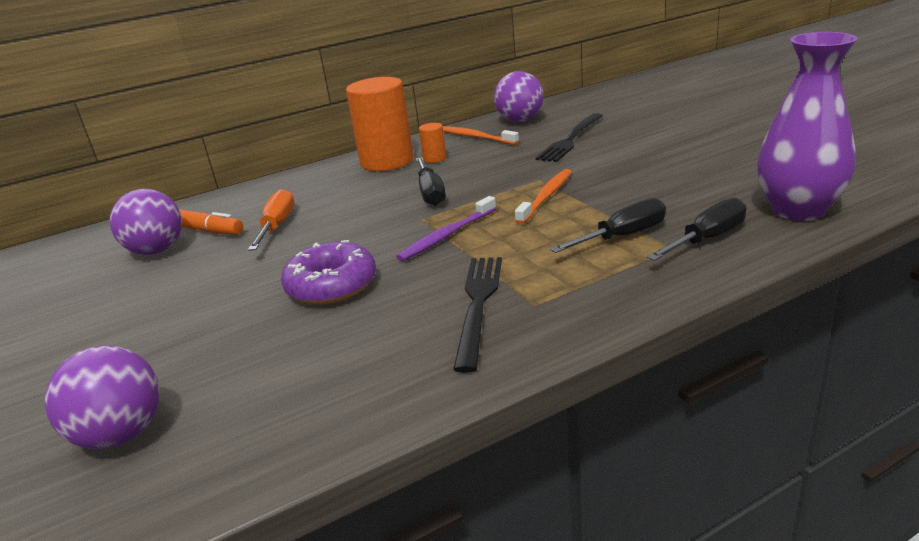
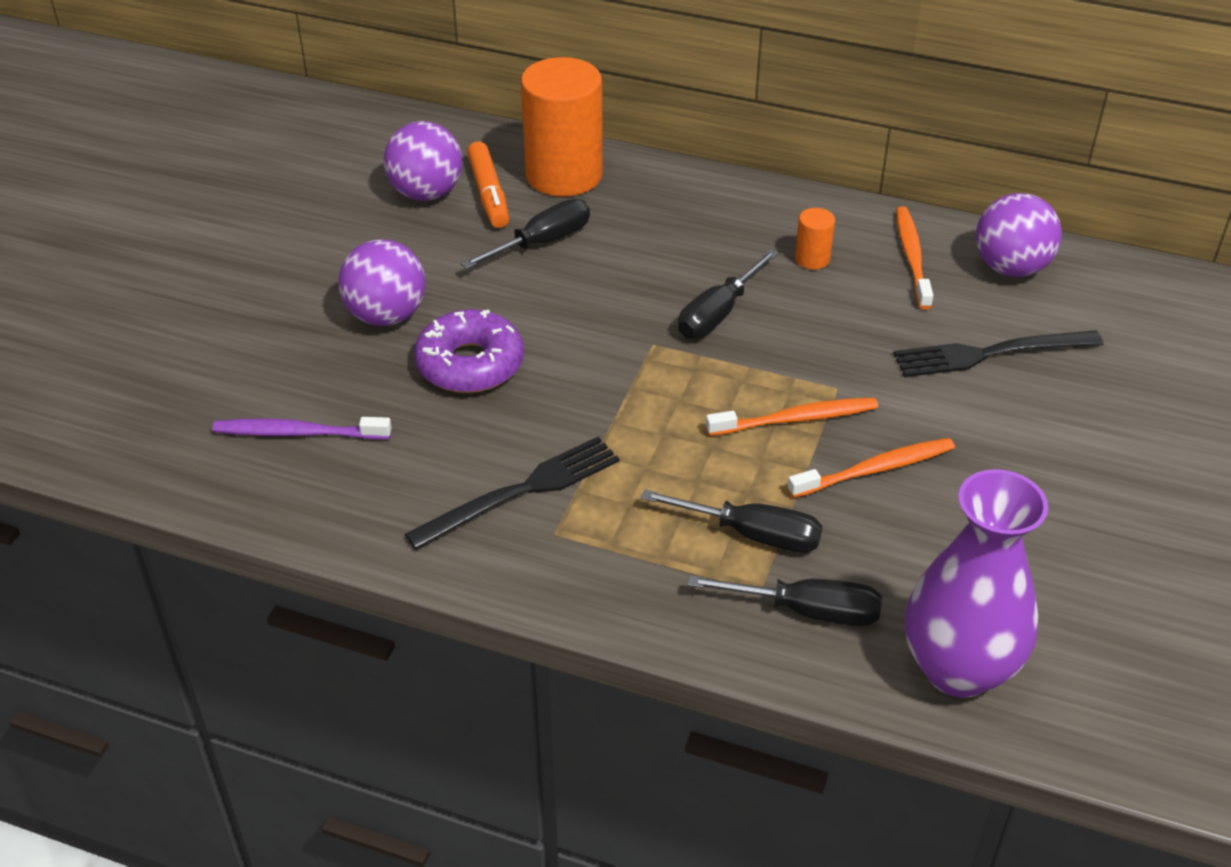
camera: 45 degrees right, 15 degrees up
(121, 434) = (189, 389): purple ball -> purple ball (386, 315)
(277, 226) = (541, 242): orange screwdriver -> black screwdriver
(387, 161) = (766, 222): orange cylinder -> orange cylinder (564, 175)
(446, 235) = (632, 388): purple toothbrush -> purple toothbrush (298, 433)
(615, 187) = (875, 469): none -> orange toothbrush

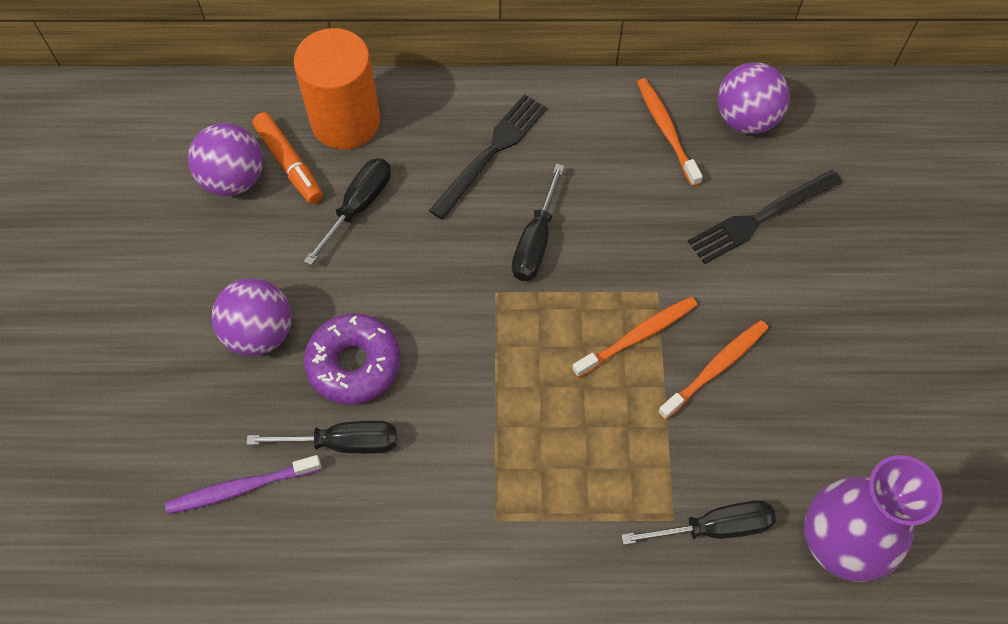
camera: 20 degrees left, 20 degrees up
(522, 491) = (452, 486): black fork -> black fork (491, 152)
(751, 534) = (646, 467): black screwdriver -> black screwdriver (343, 443)
(812, 259) = (588, 157): orange cylinder -> none

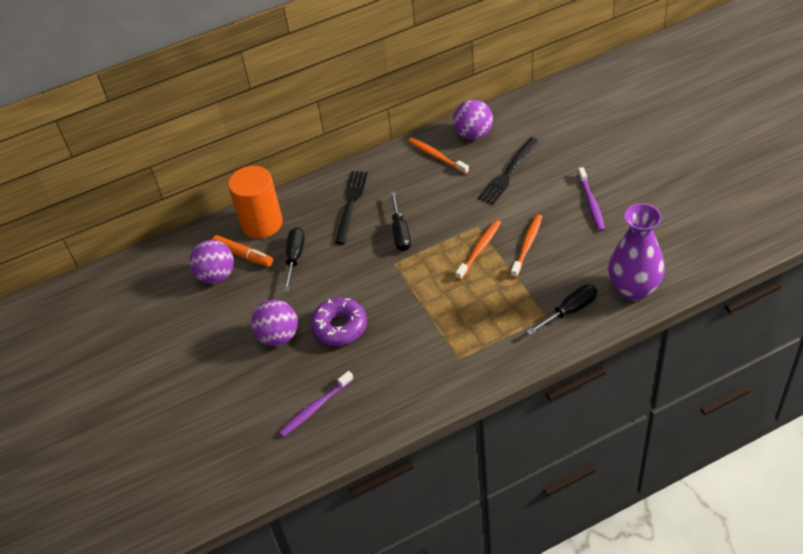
camera: 20 degrees left, 15 degrees down
(343, 443) = (357, 363): black screwdriver -> none
(861, 343) = (591, 203): none -> purple toothbrush

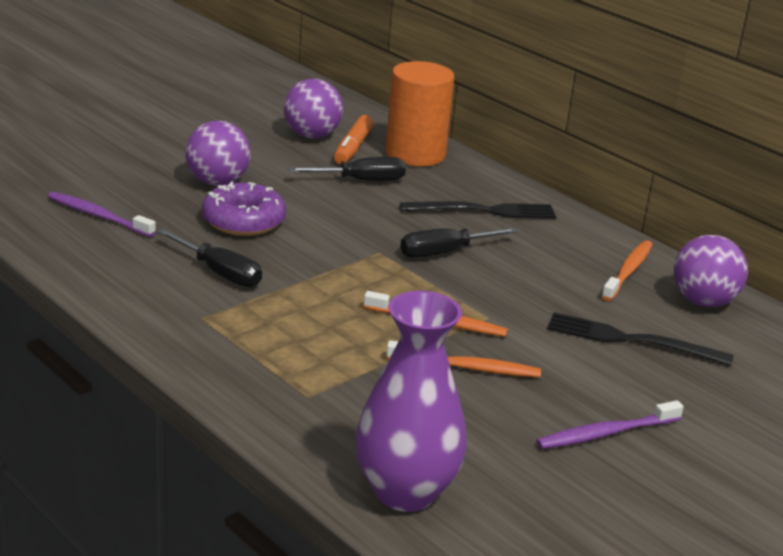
camera: 65 degrees right, 20 degrees down
(569, 311) = (328, 419): black screwdriver -> black screwdriver (219, 272)

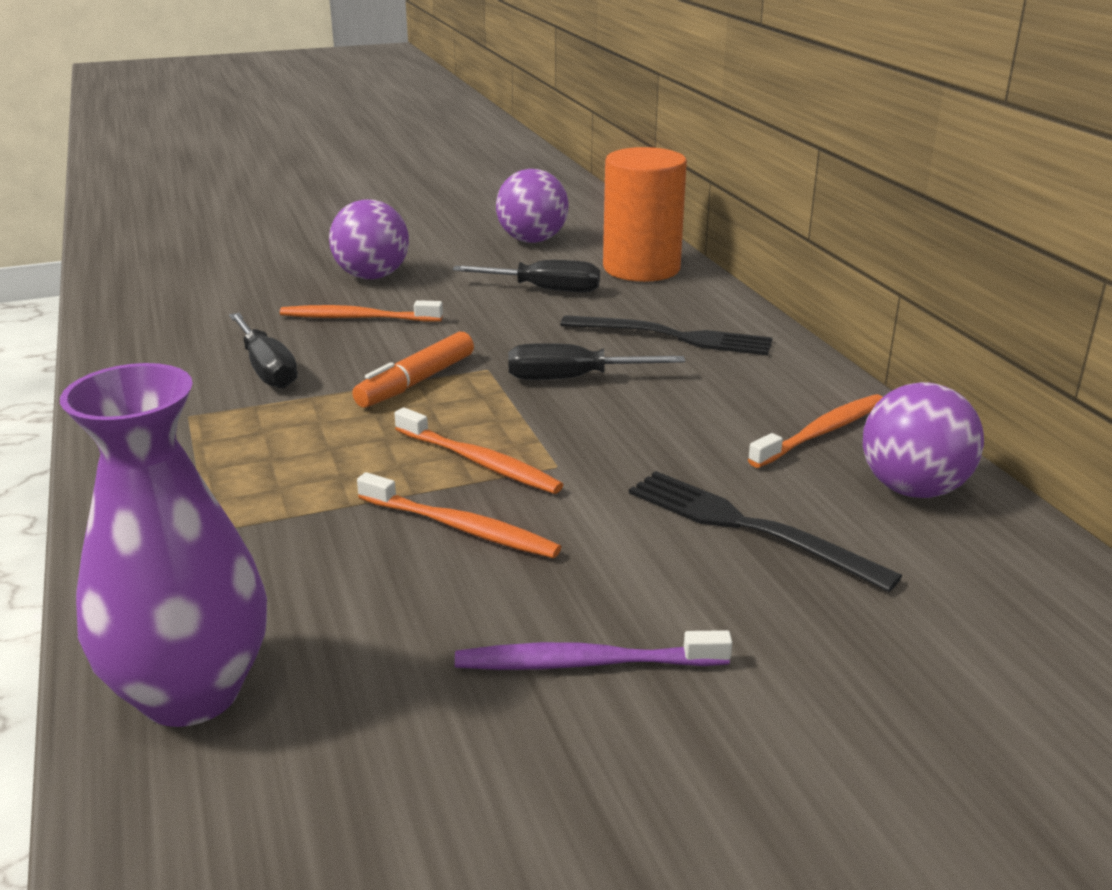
camera: 25 degrees right, 0 degrees up
(98, 216) = (203, 297): purple toothbrush -> none
(243, 221) = (357, 318): purple donut -> orange toothbrush
(353, 148) = (569, 256): orange marker -> orange marker (416, 382)

